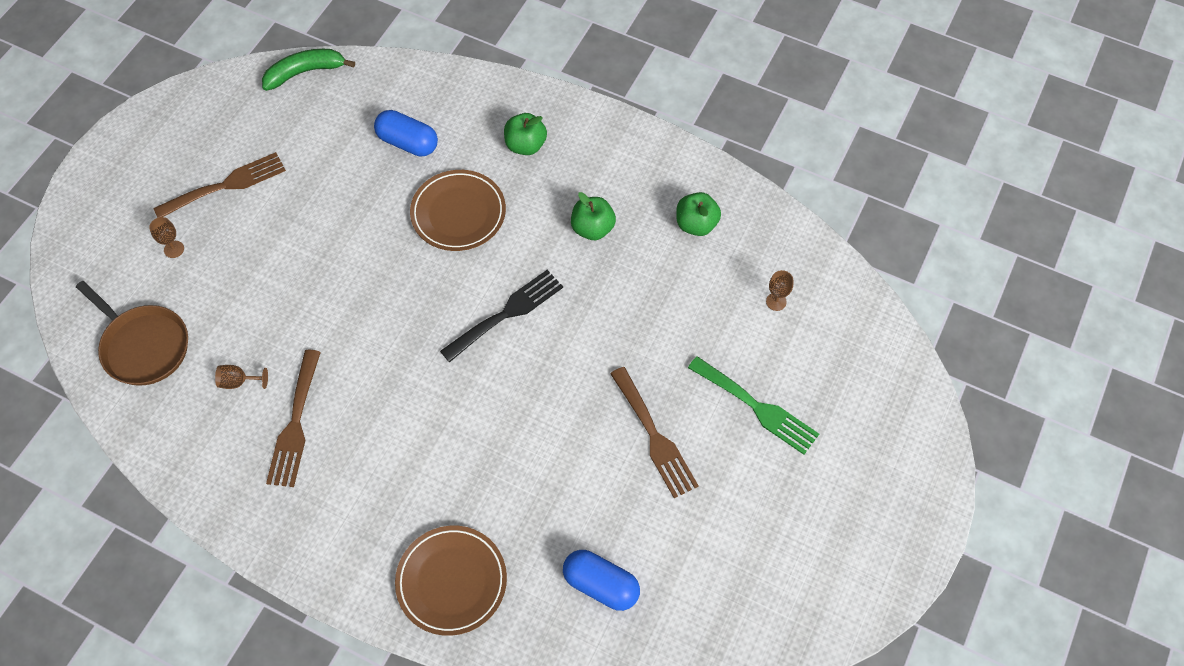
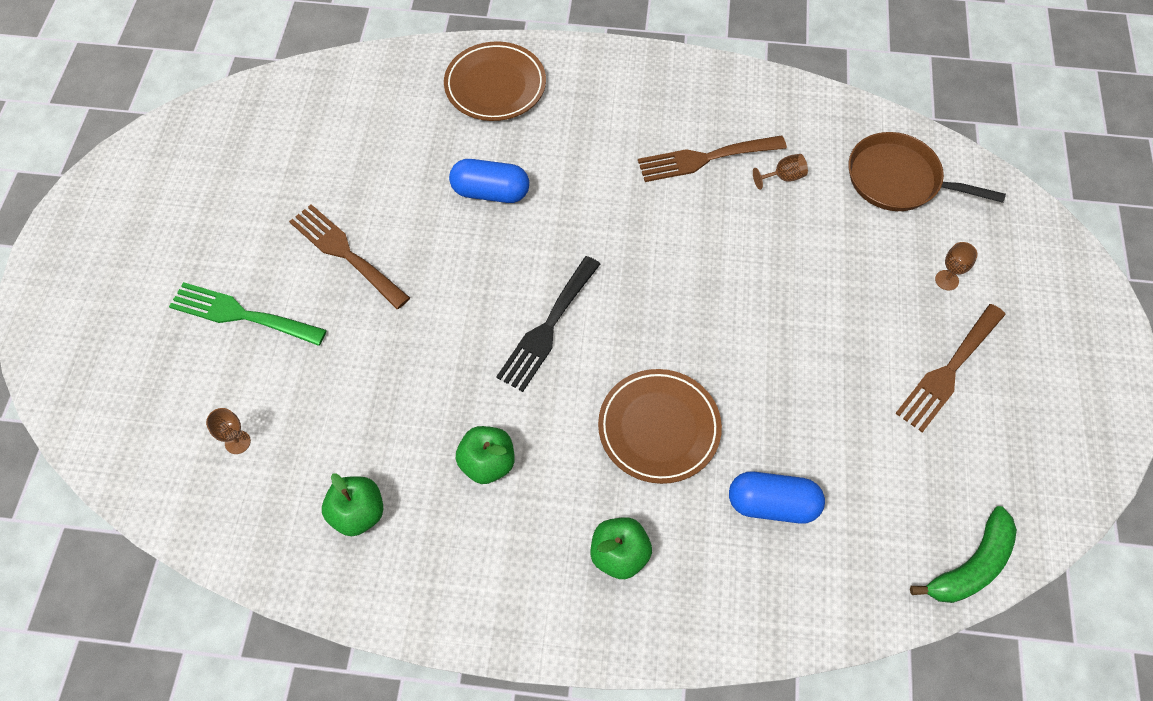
camera: 160 degrees right, 0 degrees up
(295, 424) = (705, 158): brown fork -> brown fork turned 90 degrees counterclockwise
(601, 585) = (361, 120): blue capsule -> blue capsule (490, 192)

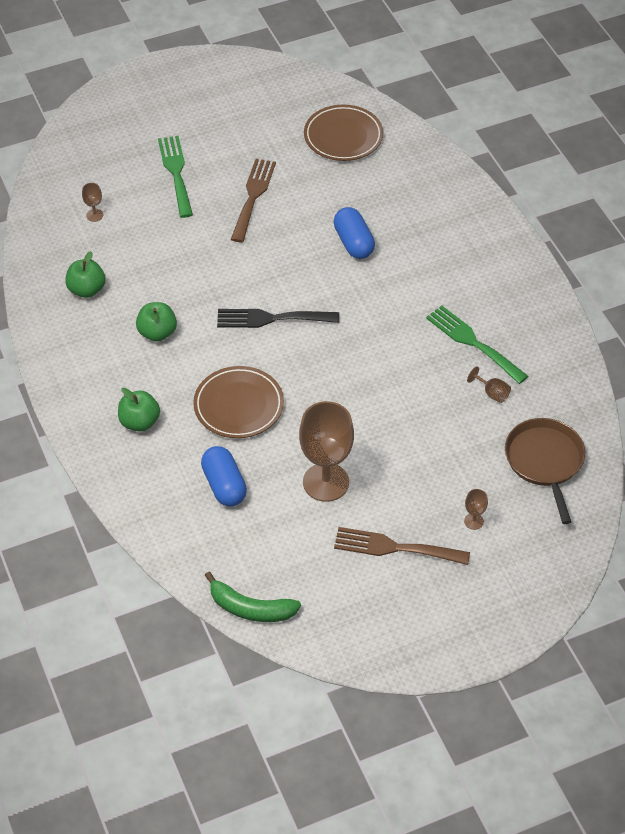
camera: 60 degrees right, 10 degrees down
(495, 85) = (444, 204): brown plate -> brown plate (343, 136)
(705, 158) = (473, 342): brown fork -> green fork
(823, 393) = (326, 482): none -> brown goblet

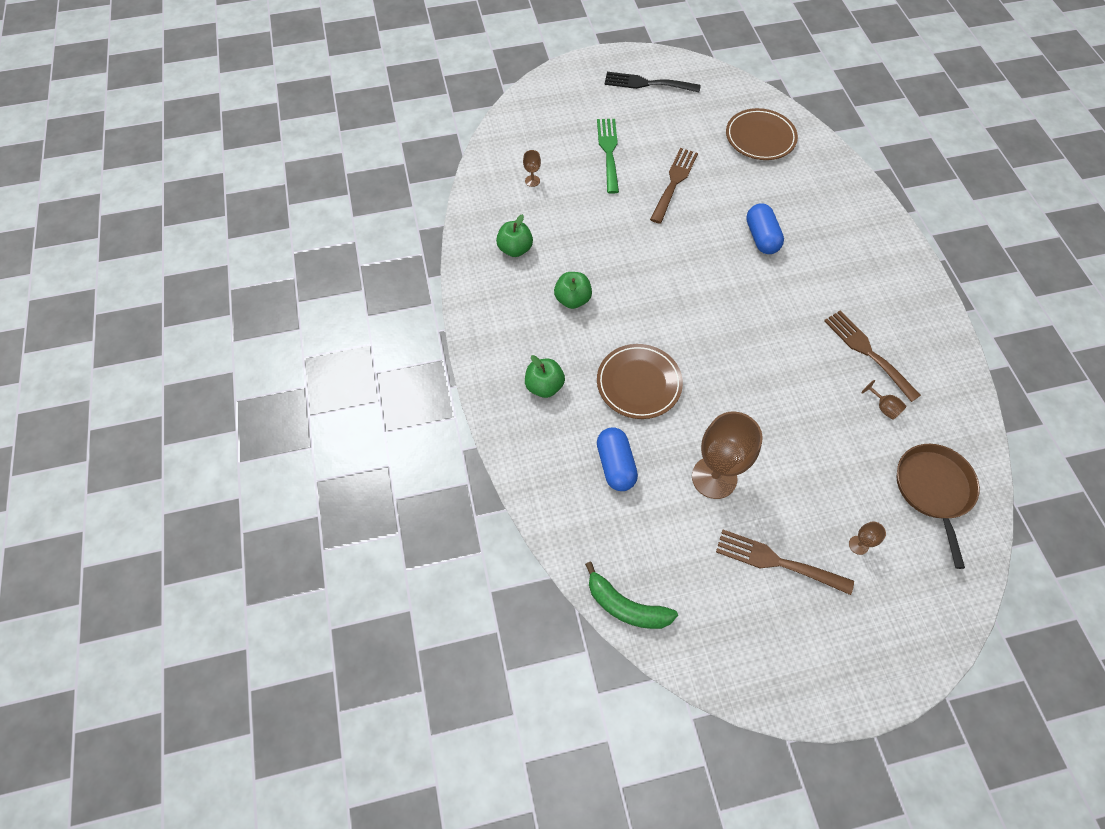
camera: 10 degrees right, 10 degrees up
(271, 318) = (678, 300): black fork -> black fork (647, 83)
(473, 342) = (867, 352): green fork -> brown fork

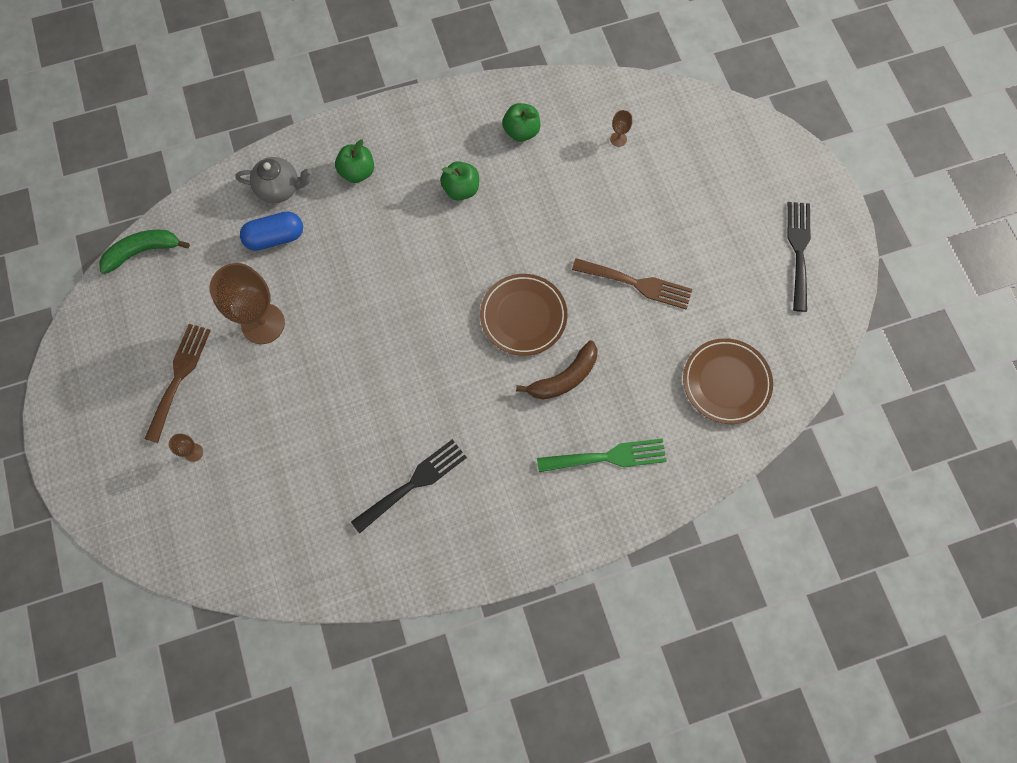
camera: 85 degrees right, 10 degrees up
(557, 460) = (280, 189): none -> grey teapot
(608, 151) = (675, 213): green fork -> green fork (608, 457)
(626, 606) = (143, 251): green banana -> green banana turned 45 degrees clockwise
(639, 383) = (364, 254): brown plate -> brown plate (523, 316)
(761, 237) = (564, 378): blue capsule -> brown banana
(867, 352) = (414, 483): brown fork -> black fork
(883, 407) = (344, 493): brown goblet -> none
(933, 489) = (251, 533): brown pan -> none

